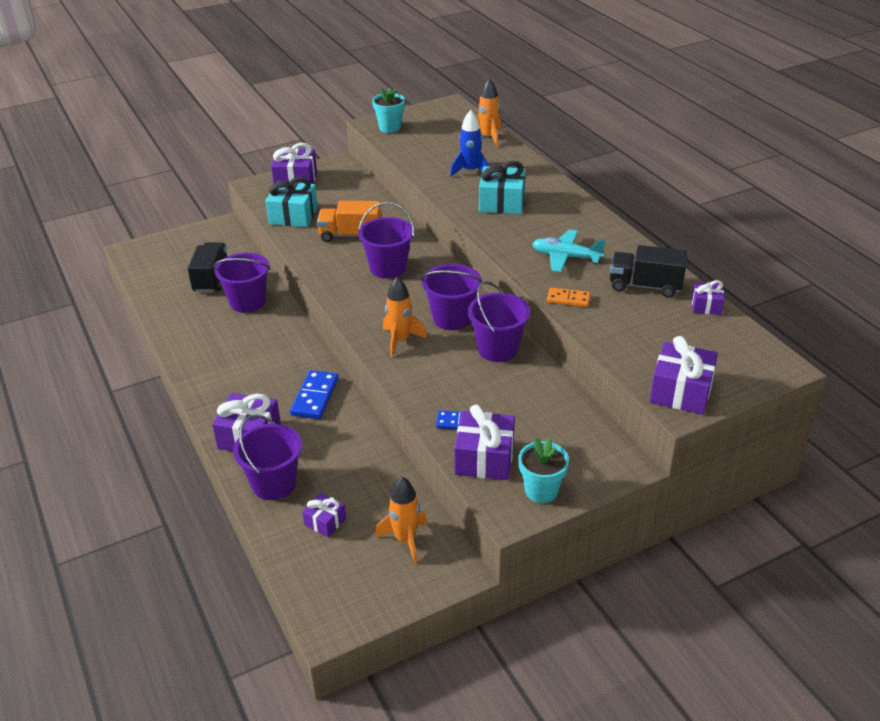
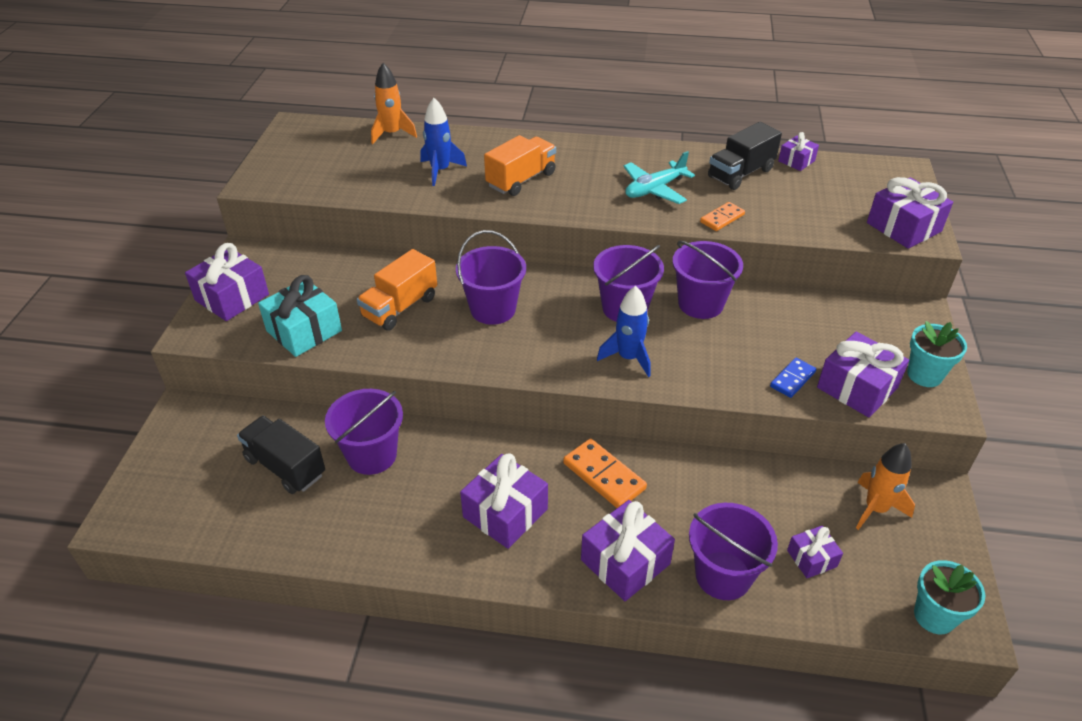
camera: 55 degrees left, 5 degrees up
(247, 371) = (505, 513): none -> purple gift
(315, 397) = (604, 476): blue domino -> orange domino
(390, 128) = (281, 177): turquoise flower pot -> turquoise flower pot (934, 616)
(400, 340) = (628, 358): orange rocket -> blue rocket
(501, 202) = (521, 180): turquoise gift -> orange truck

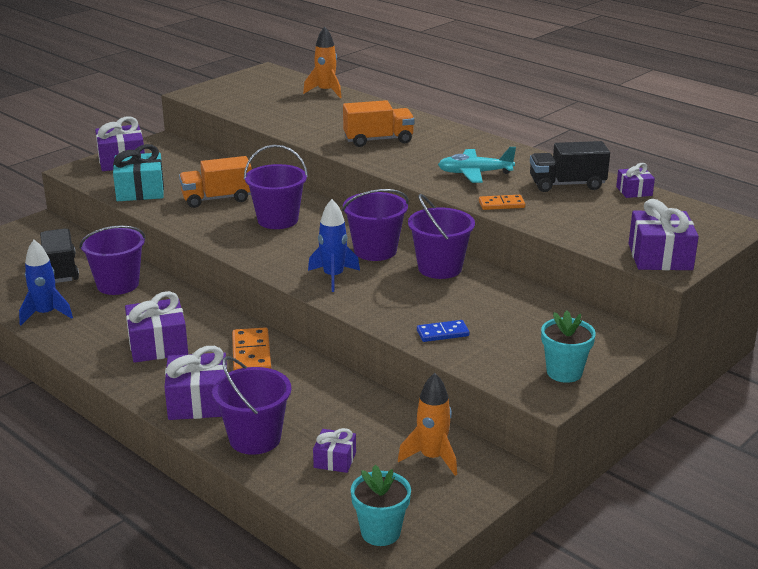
camera: 35 degrees right, 15 degrees down
(440, 171) = (327, 120): blue rocket -> blue rocket (46, 314)
(857, 388) = (489, 357): purple gift -> none

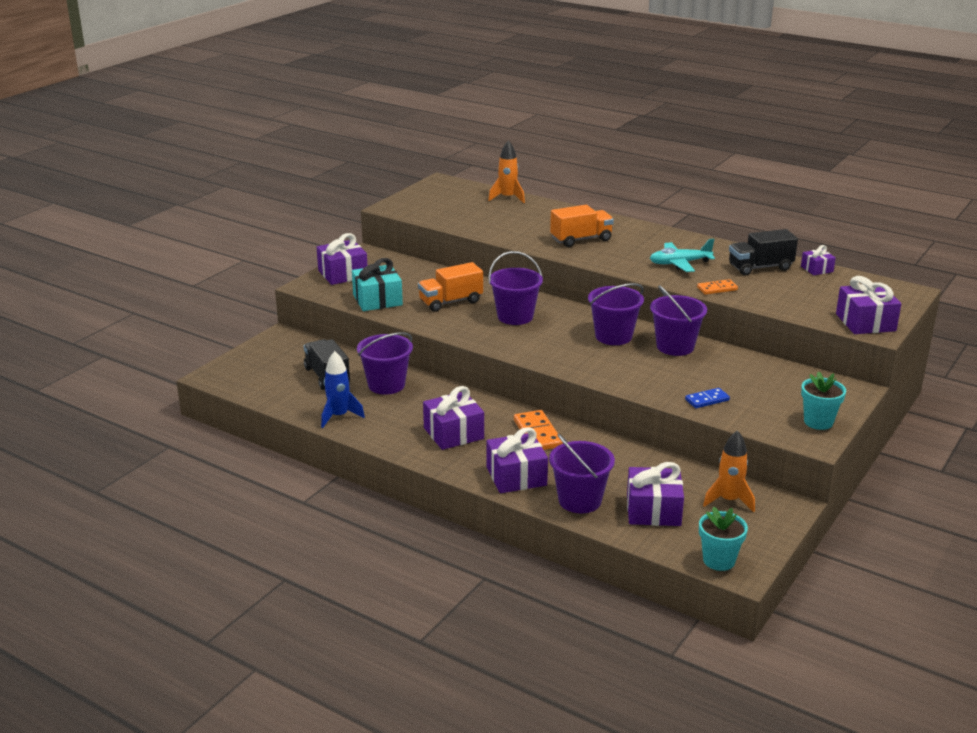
camera: 10 degrees left, 0 degrees up
(333, 277) = (592, 361): blue rocket -> none
(335, 460) = (653, 510): purple gift -> purple gift, size x1.78

